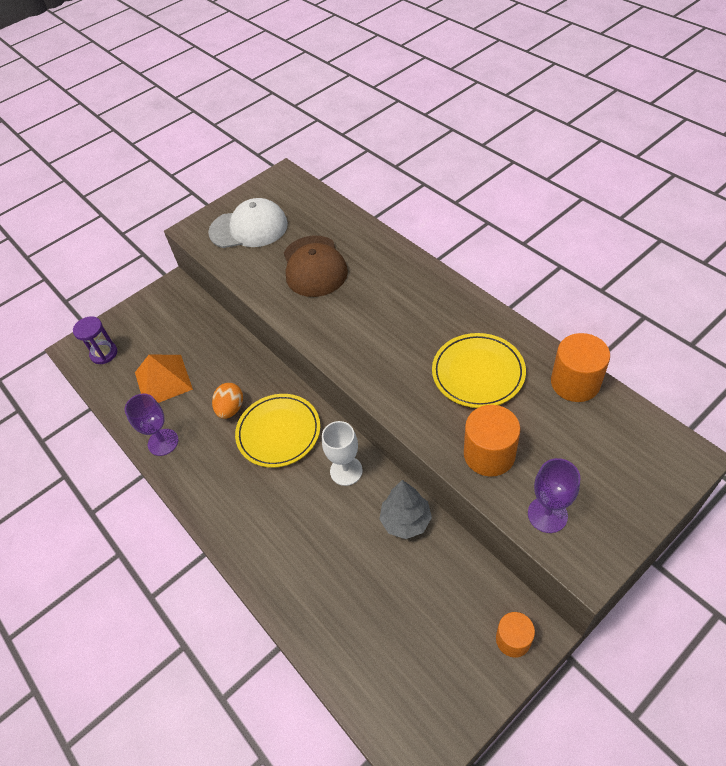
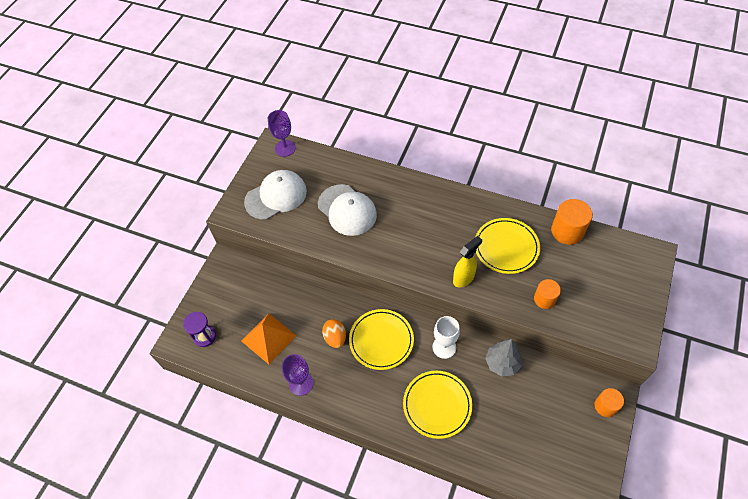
camera: 30 degrees left, 5 degrees up
(294, 534) = (437, 405): none -> yellow plate
(314, 266) = (347, 210): brown cap -> white cap
(399, 389) = (464, 278): none -> yellow spray bottle
(489, 454) = (544, 299): orange cylinder -> orange cylinder, size x0.63
(547, 514) = (599, 322): purple goblet -> purple goblet (285, 148)

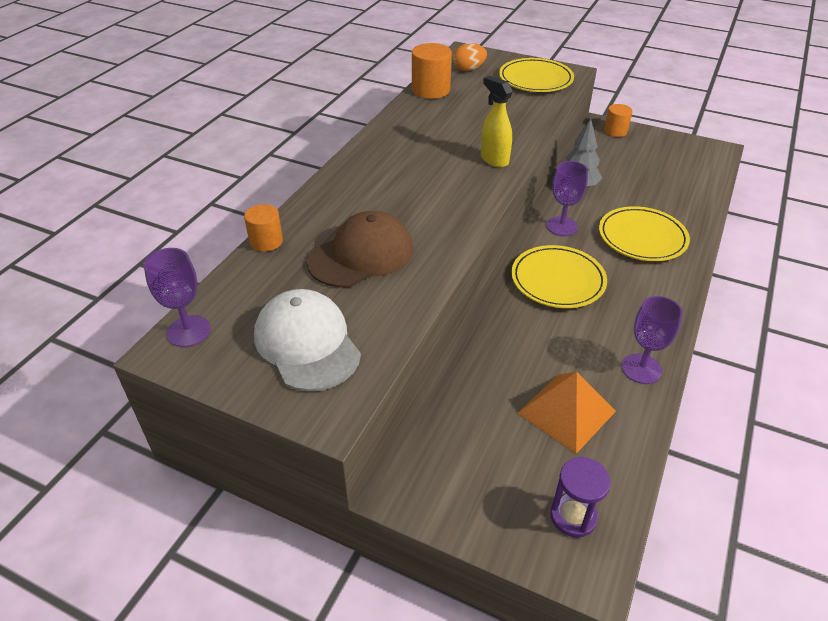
camera: 90 degrees left, 15 degrees down
(335, 338) = (558, 328): orange egg -> orange egg (468, 69)
(347, 210) = (361, 255): white cap -> brown cap
(444, 347) = (561, 226): white goblet -> purple goblet
(506, 247) = (449, 128): yellow plate -> yellow plate (535, 79)
(544, 299) = (522, 112): orange cylinder -> orange cylinder (266, 241)

